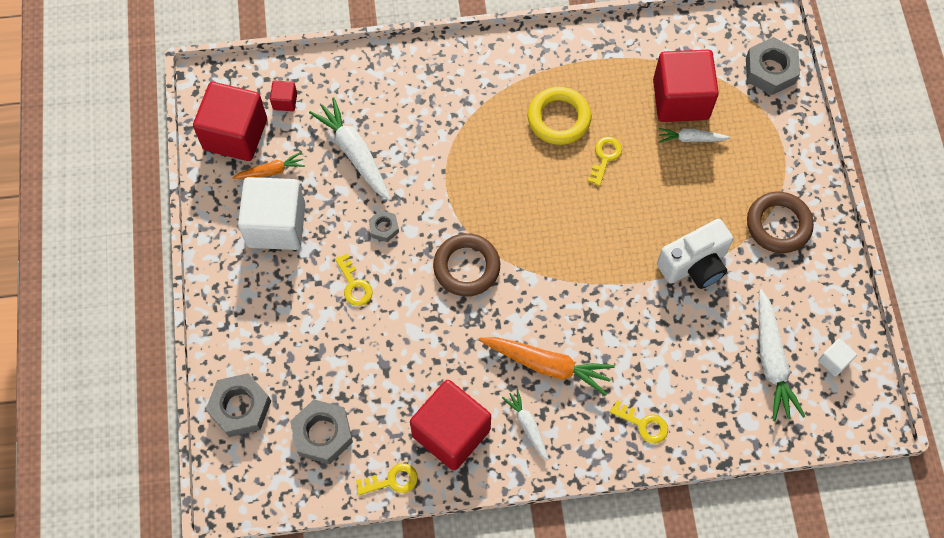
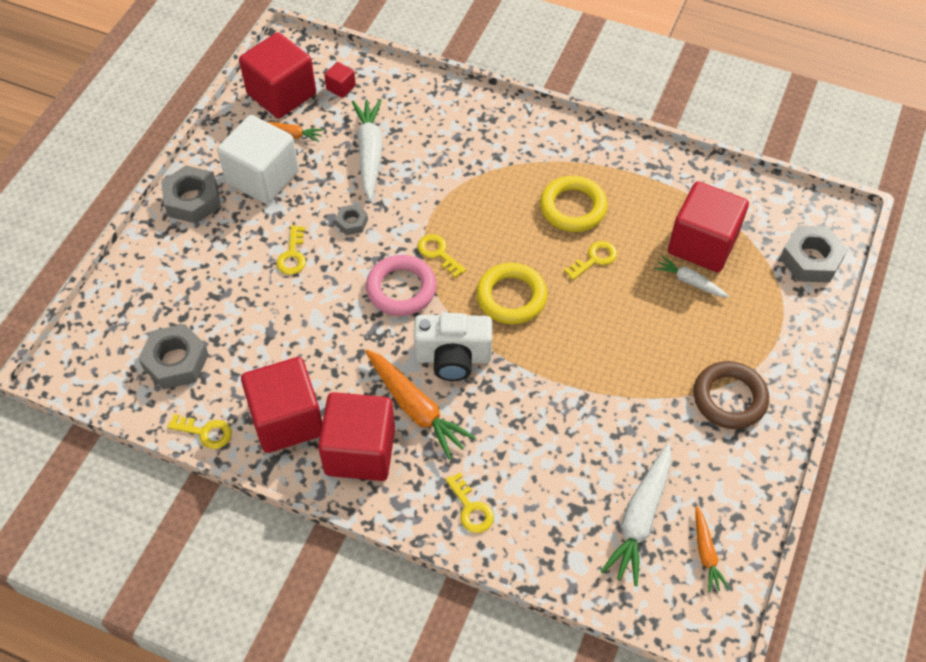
camera: 30 degrees right, 10 degrees down
(240, 407) = (125, 304): grey nut -> grey nut (192, 200)
(466, 267) = (401, 289): brown ring -> pink ring
(476, 218) = (438, 253): none -> yellow key
(527, 426) = (360, 451): white carrot -> red cube
(560, 227) = (511, 297): none -> yellow ring
(694, 265) = (619, 392): white camera -> white camera (453, 357)
(833, 361) = (706, 553): white cube -> orange carrot

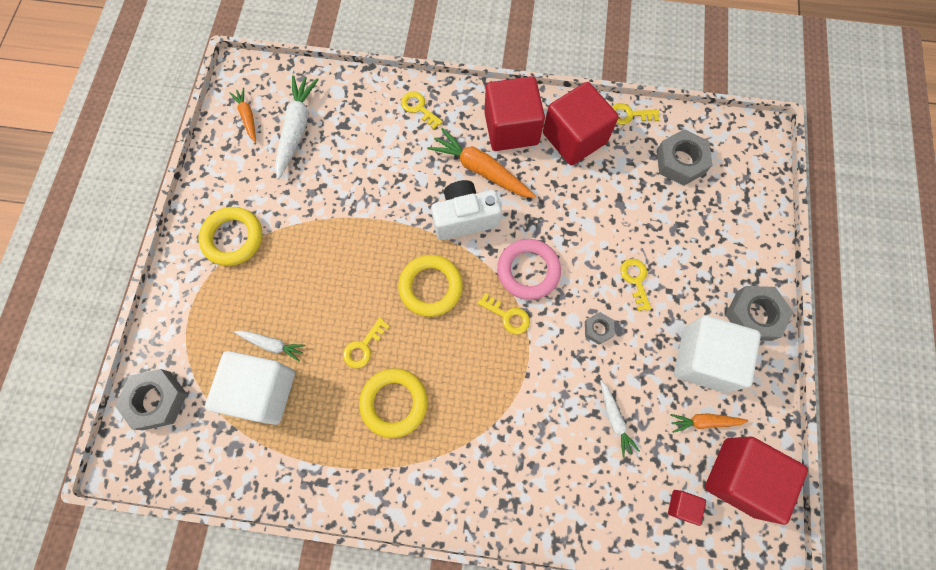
camera: 165 degrees right, 15 degrees up
(369, 153) = (614, 419): white carrot -> white carrot, size x0.56
(702, 244) = (262, 391): red cube -> white cube
(729, 398) = (233, 238): brown ring -> yellow ring

